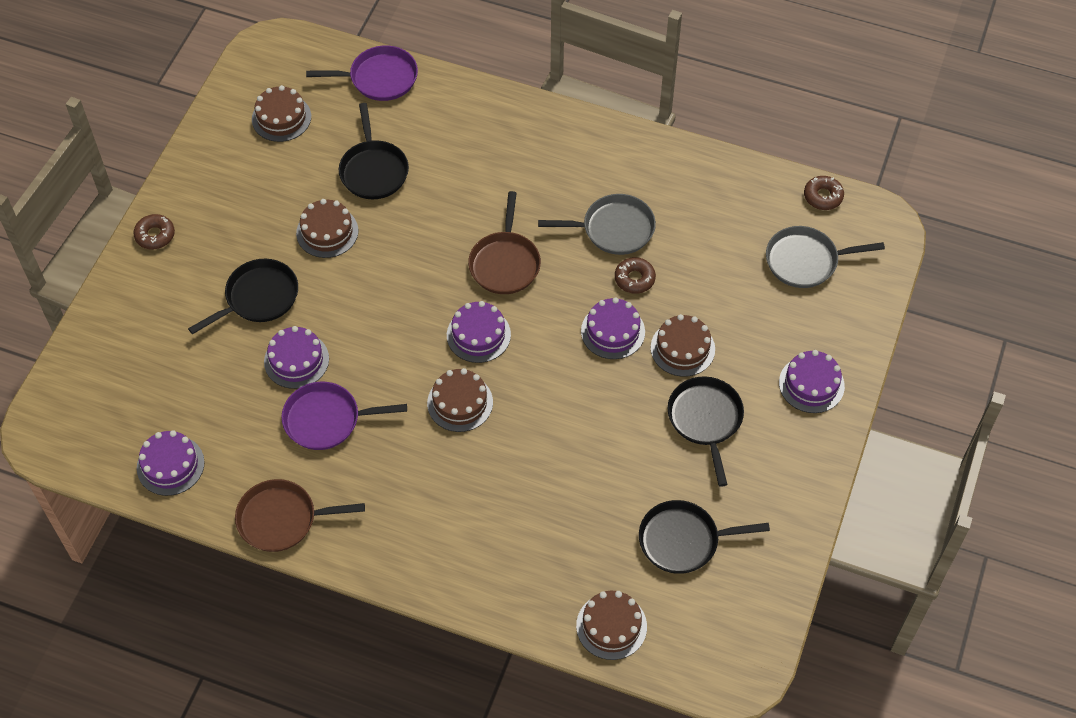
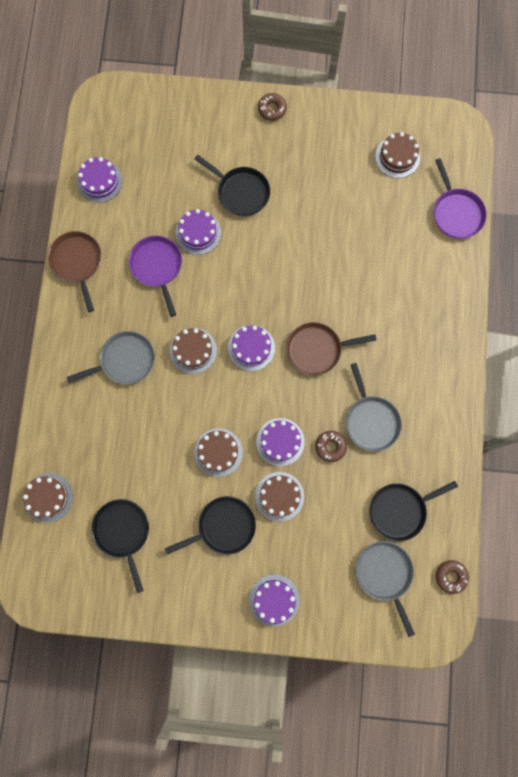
camera: 75 degrees right, 20 degrees up
(327, 232) = (308, 219): brown cake -> brown cake (218, 452)
(373, 170) = (370, 234): black pan -> black pan (400, 510)
(446, 488) = (125, 360): none -> grey pan

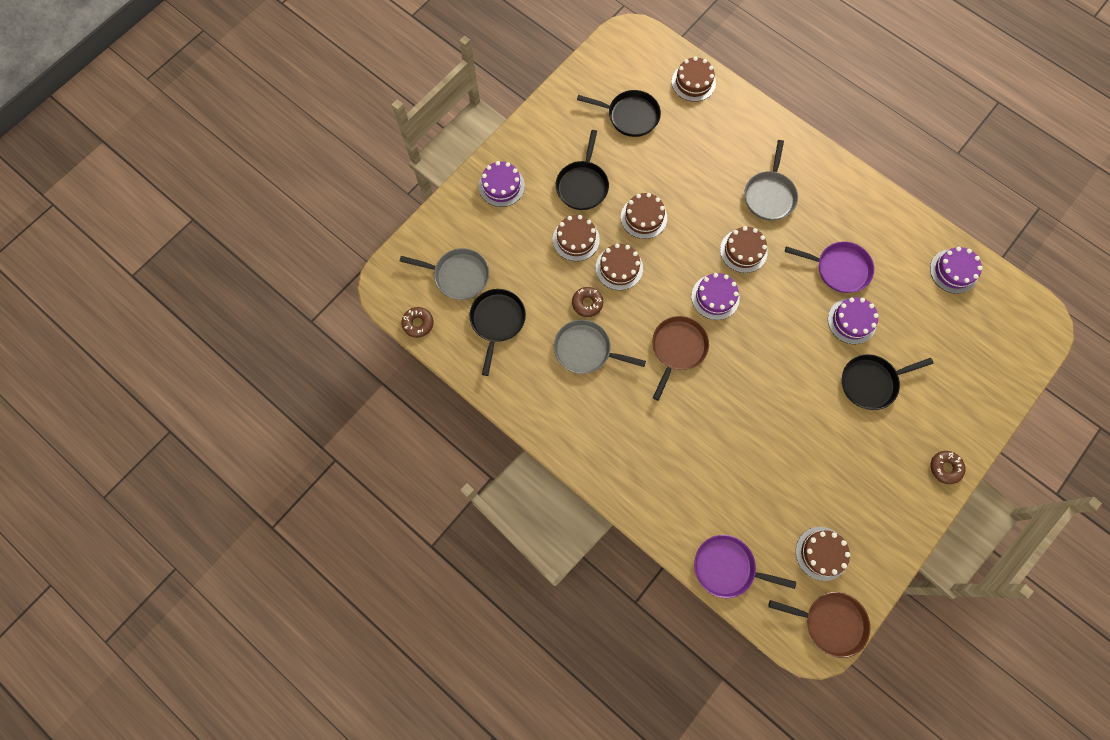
camera: 125 degrees right, 5 degrees down
(77, 262) = (883, 210): brown pan -> brown pan (831, 622)
(280, 442) = (619, 268): purple cake -> brown cake

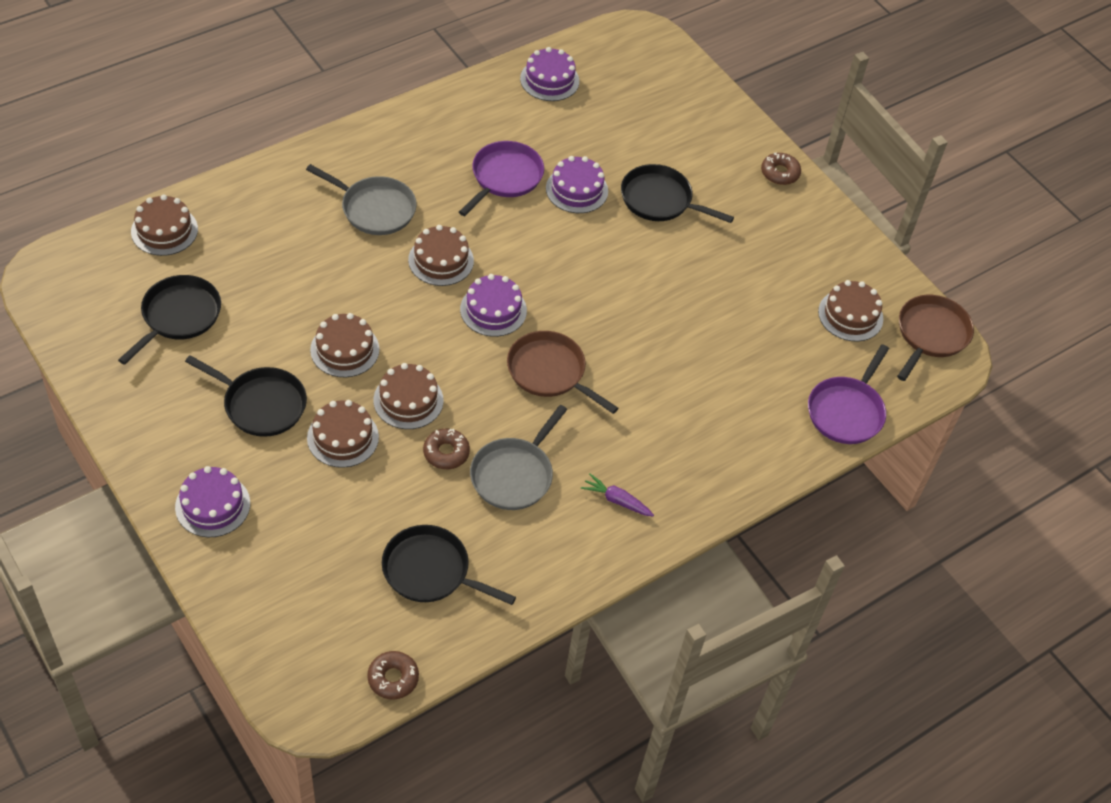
camera: 80 degrees left, 20 degrees down
(458, 276) = (336, 602): grey pan -> none
(589, 421) = (616, 500): none -> purple carrot
(871, 382) = (659, 200): black pan -> black pan turned 120 degrees clockwise

